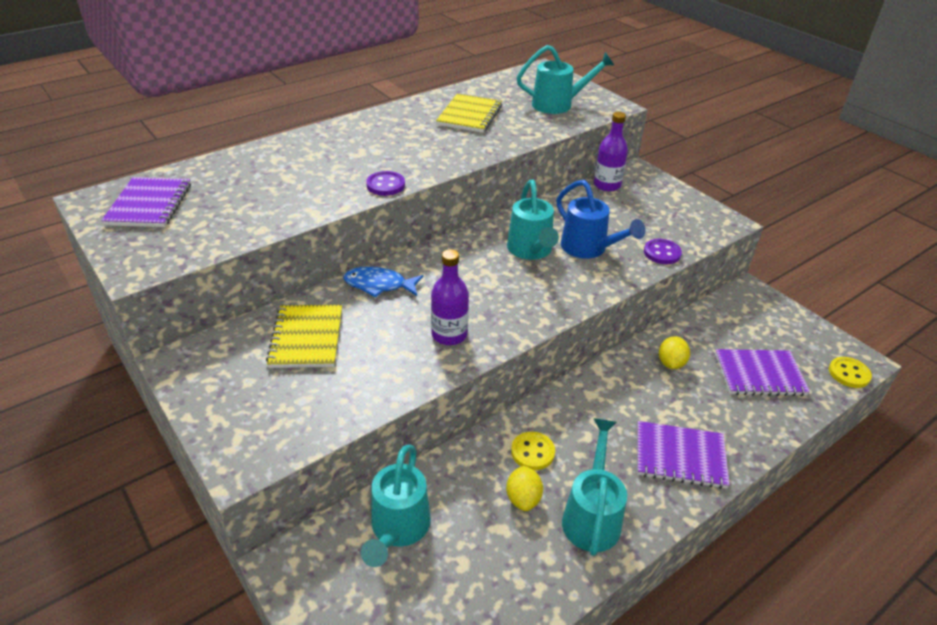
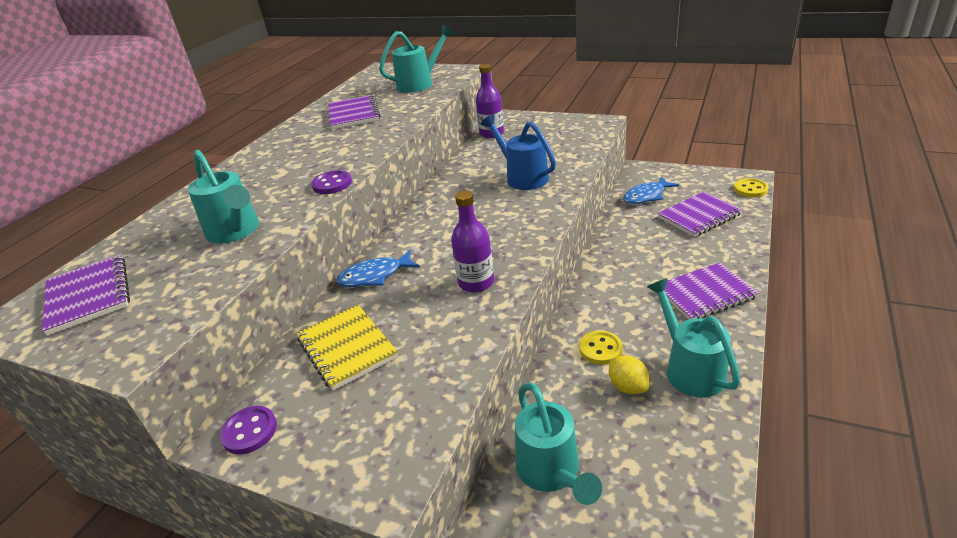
camera: 25 degrees left, 5 degrees down
(469, 115) = (353, 114): yellow notebook -> purple notebook
(531, 251) = (480, 197): turquoise watering can -> turquoise watering can (235, 232)
(588, 249) = (523, 177): blue watering can -> blue watering can turned 150 degrees counterclockwise
(662, 253) = (578, 158): purple button -> purple button (249, 431)
(671, 363) = (635, 237): yellow lemon -> none
(727, 325) = (646, 196): none -> blue fish

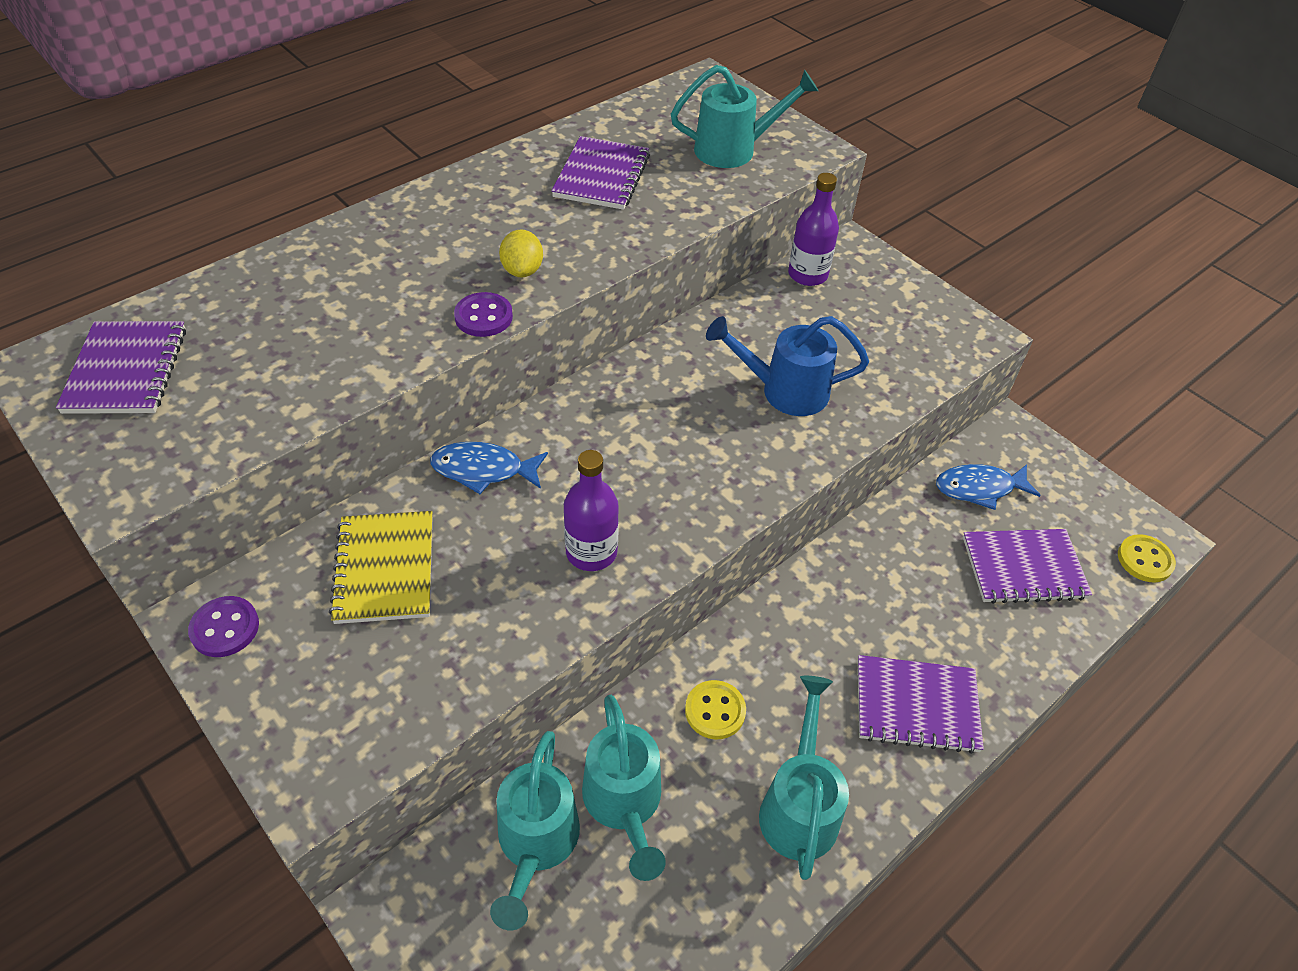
camera: 20 degrees right, 15 degrees up
(235, 232) = (326, 346): turquoise watering can -> turquoise watering can (624, 803)
(523, 177) = (785, 391): blue watering can -> blue watering can turned 75 degrees counterclockwise
(628, 387) = (705, 785): yellow lemon -> yellow lemon (522, 270)

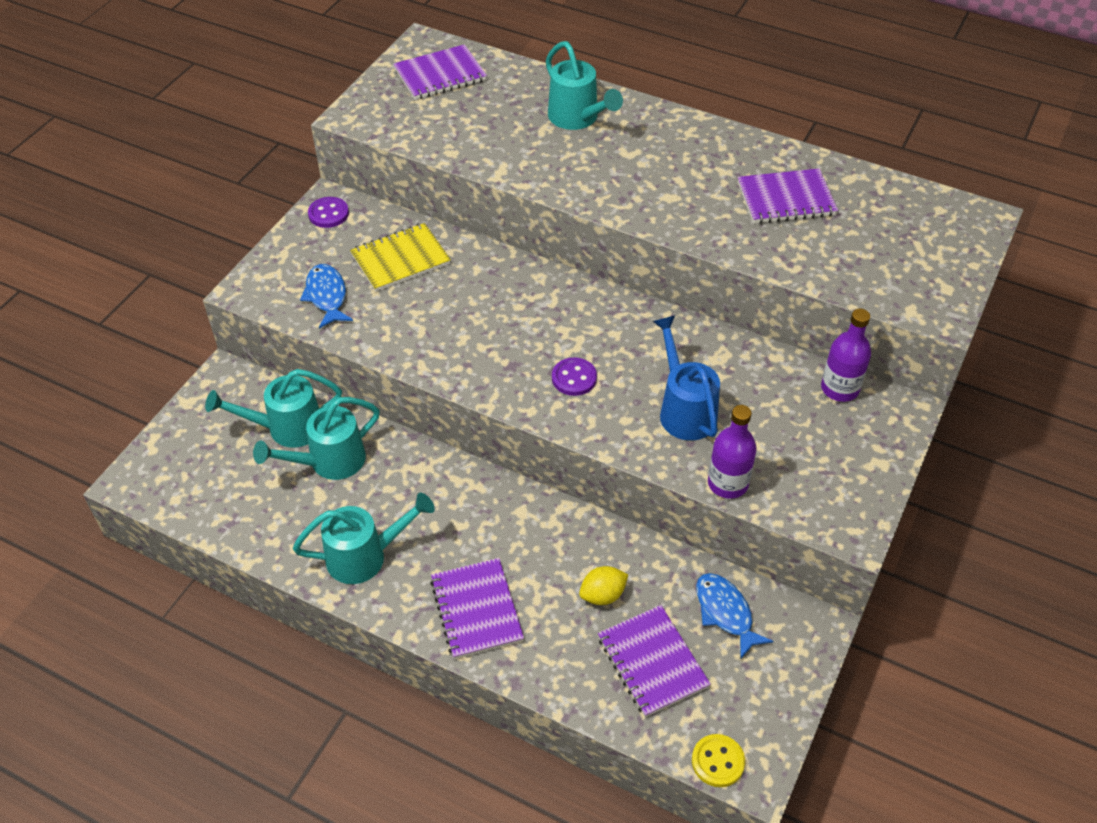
camera: 70 degrees right, 0 degrees up
(483, 317) = (583, 195): purple button -> purple button (574, 378)
(483, 470) = (502, 272): blue fish -> blue fish (327, 296)
(522, 270) = (644, 196): yellow lemon -> yellow lemon (602, 595)
(591, 552) = (464, 349): purple bottle -> purple bottle (727, 483)
(715, 711) = (417, 489): yellow button -> none
(734, 150) = (890, 262): turquoise watering can -> turquoise watering can (577, 118)

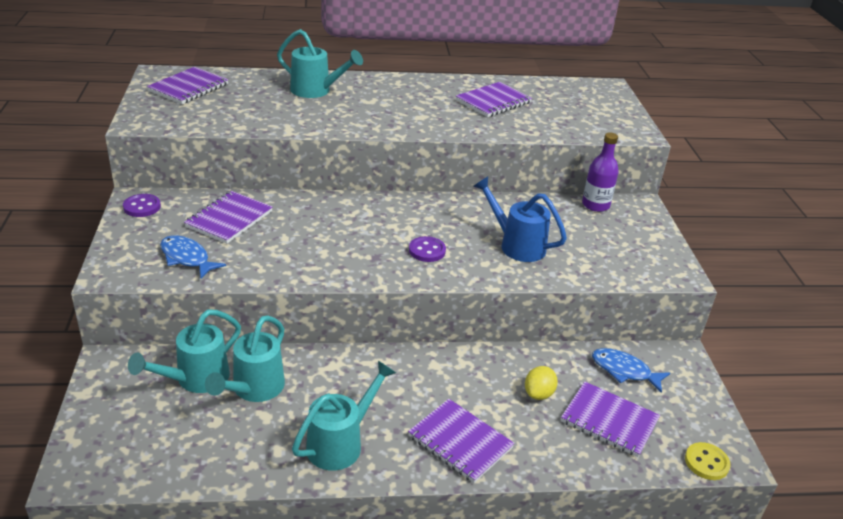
camera: 35 degrees left, 15 degrees down
(400, 260) = (229, 219): yellow notebook -> purple notebook
(727, 483) = (584, 276): purple bottle -> none

